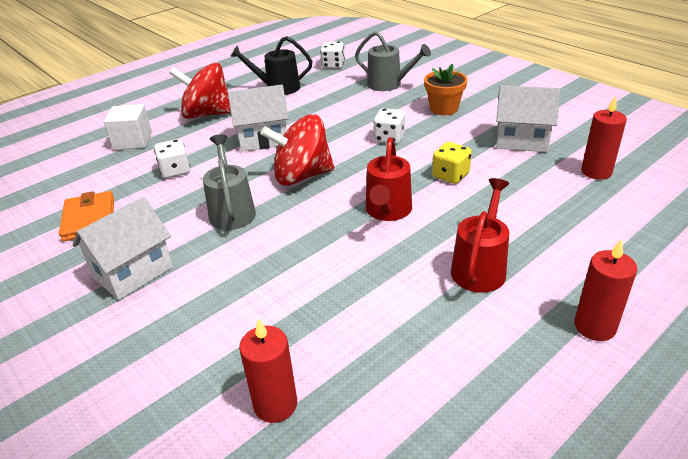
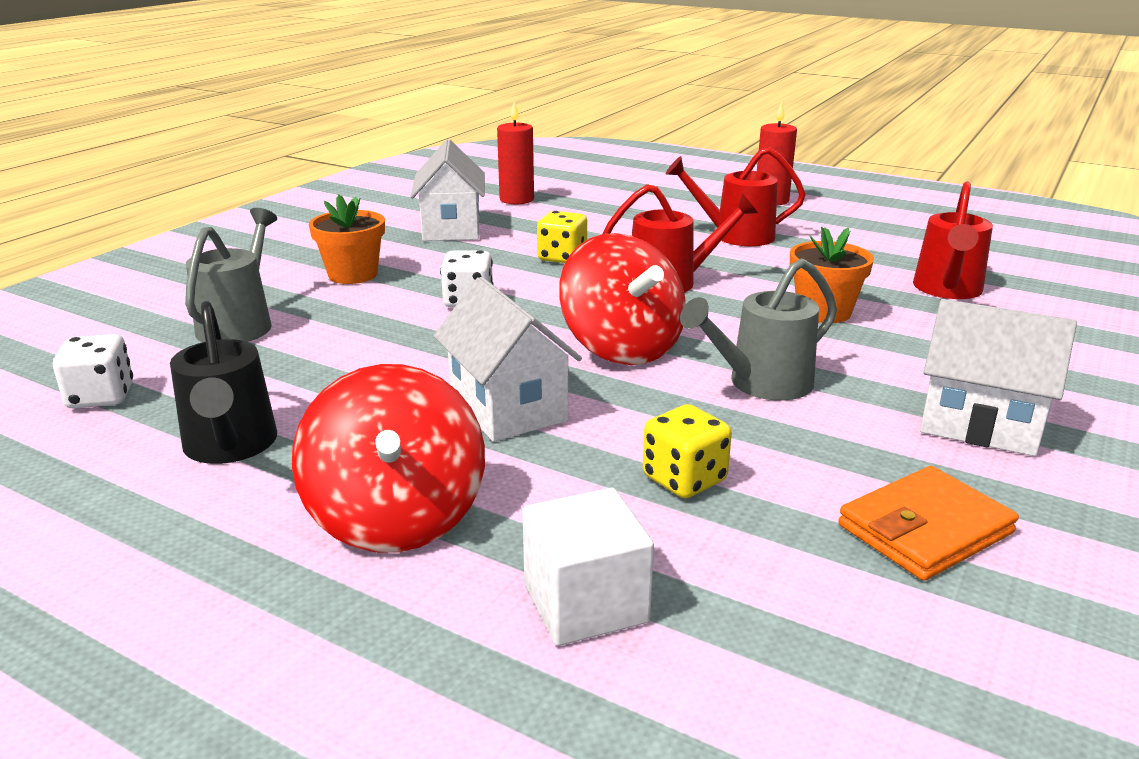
camera: 110 degrees left, 10 degrees down
(175, 171) = (684, 479): white dice -> yellow dice
(275, 404) = (1019, 292): red candle -> none
(303, 265) = (823, 312): none -> orange flower pot
(306, 354) = (947, 290): none -> red watering can

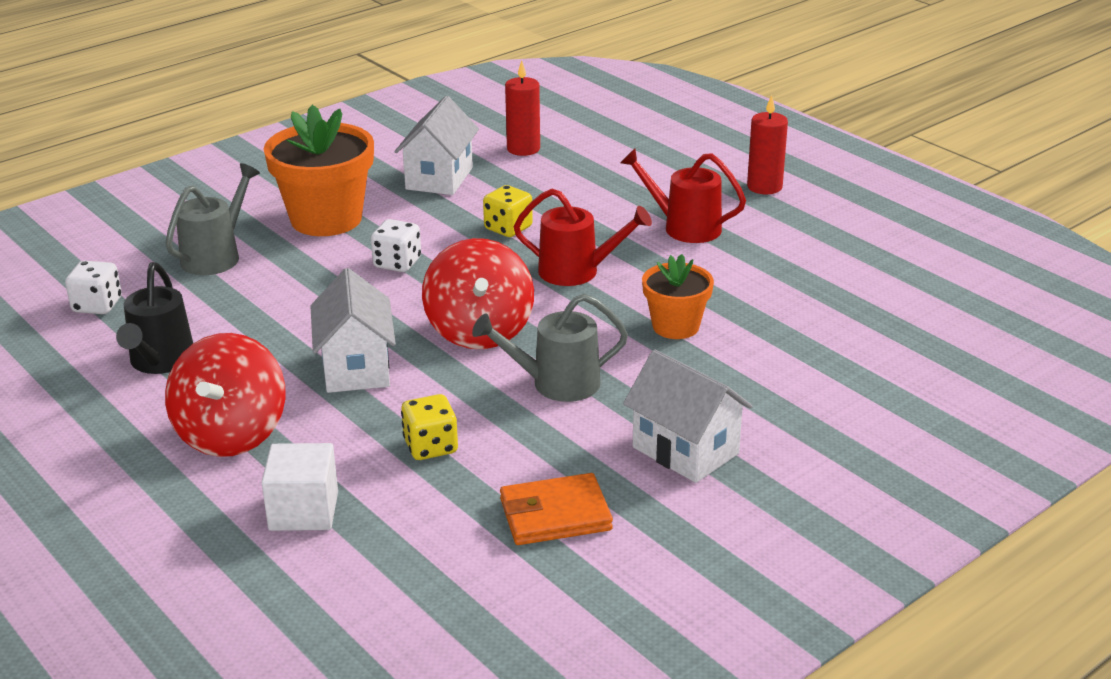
camera: 20 degrees right, 5 degrees up
(353, 274) = (326, 219): orange flower pot -> orange flower pot, size x1.71
(947, 290) = (812, 323): red watering can -> none

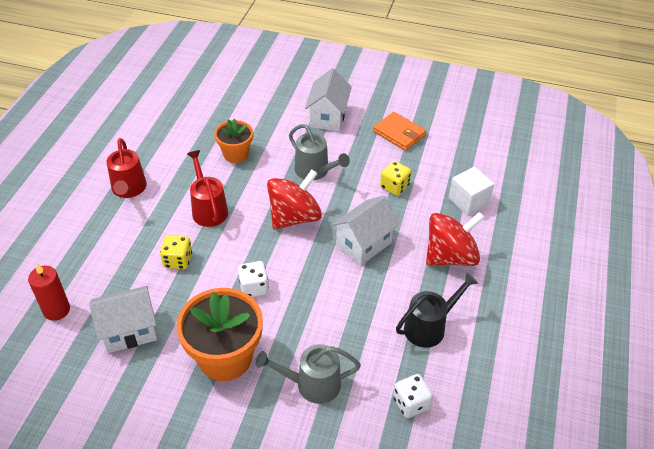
camera: 125 degrees left, 15 degrees up
(764, 187) = (56, 177): red candle -> none

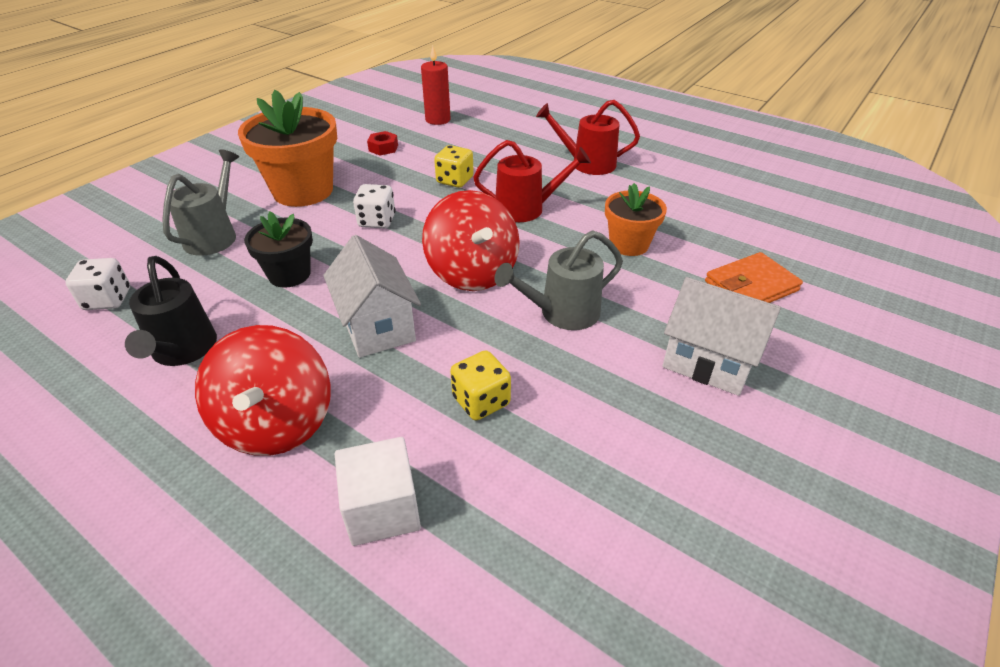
camera: 110 degrees right, 5 degrees down
(129, 331) = (383, 148): white house -> red nut
(337, 310) = (289, 274): none -> black flower pot
(399, 133) = (636, 460): orange wallet -> orange wallet (751, 286)

